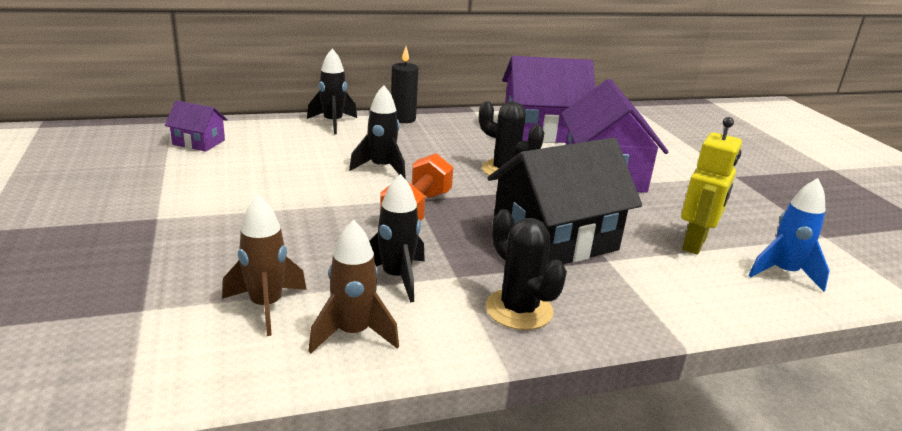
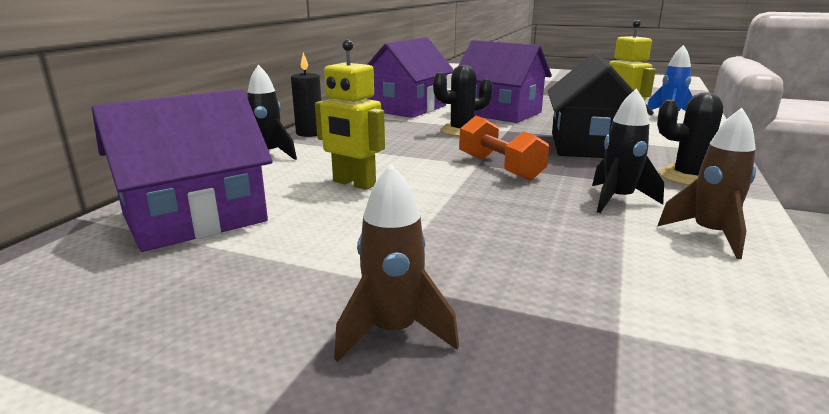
camera: 50 degrees left, 5 degrees down
(199, 142) = (194, 218): purple house -> purple house, size x2.09
(266, 306) = (644, 260): brown rocket -> brown rocket (394, 332)
(308, 166) = (353, 184): none -> yellow robot
(381, 168) = (401, 161): black rocket -> none

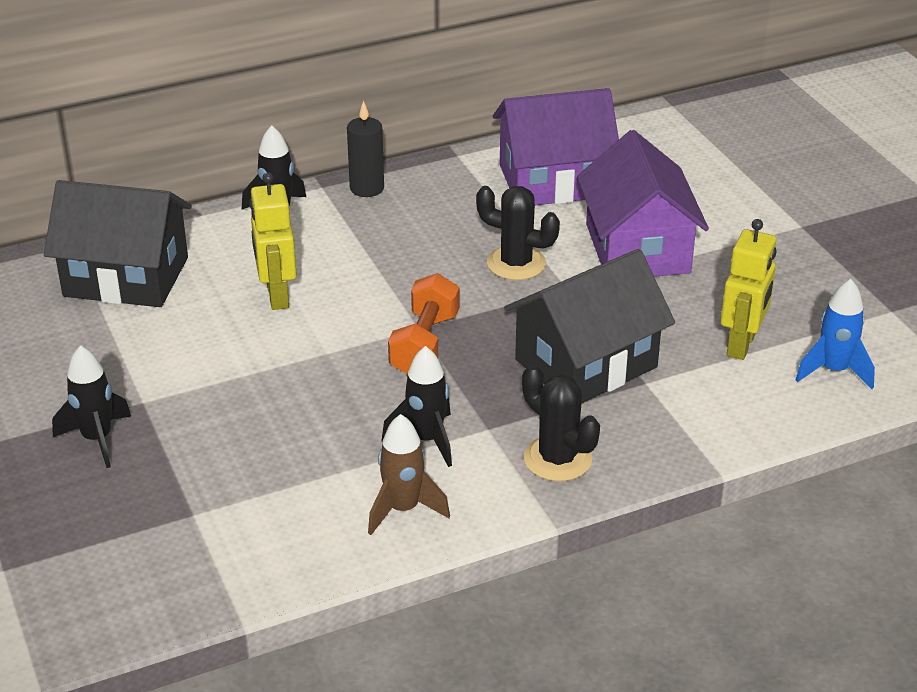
camera: 45 degrees right, 15 degrees up
(194, 218) = (126, 277): purple house -> black house
(394, 332) = (97, 439): brown rocket -> black rocket

